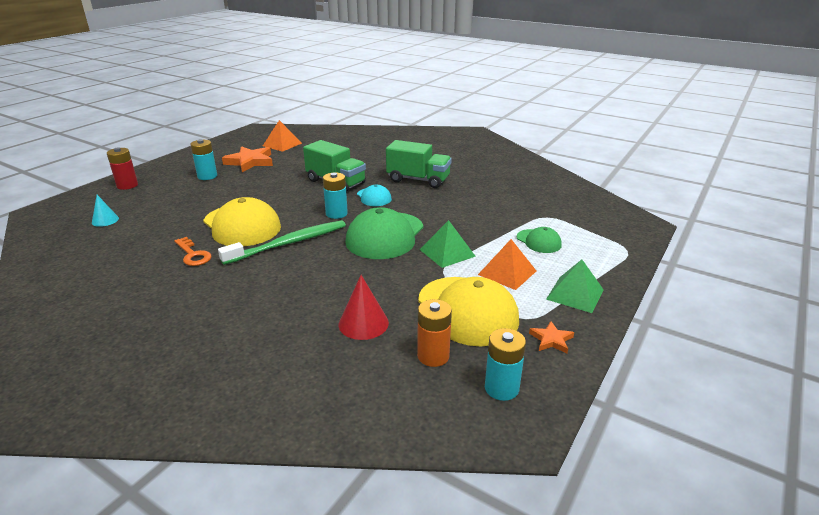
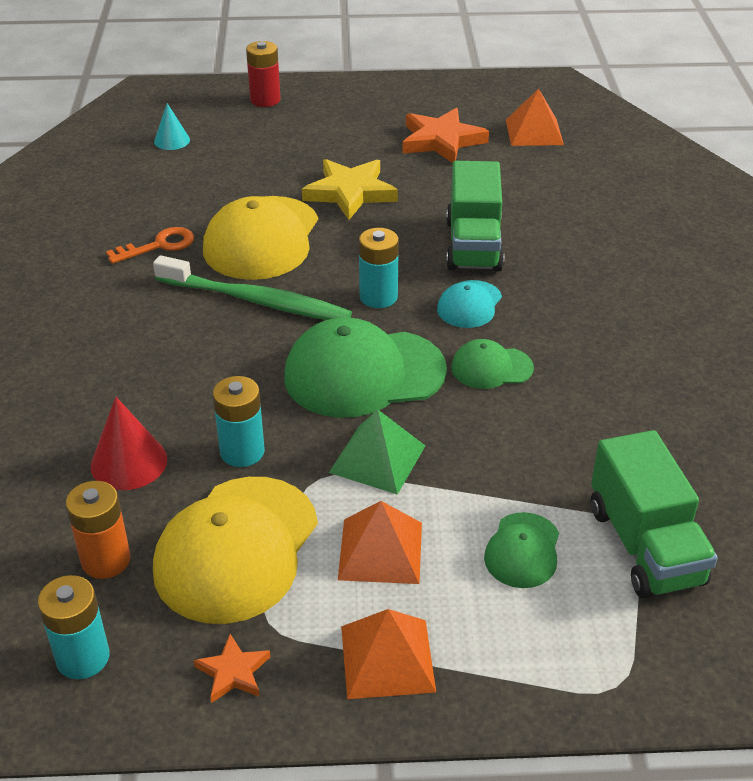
camera: 55 degrees right, 10 degrees up
(193, 255) = (159, 245): orange key -> orange key turned 135 degrees counterclockwise
(207, 176) = (357, 136): turquoise battery -> turquoise battery (242, 452)
(248, 193) = (350, 192): none -> yellow star
(418, 180) = (586, 319): green truck -> green truck (645, 545)
(421, 208) = (491, 368): none -> green cap
(575, 294) = (387, 658): green pyramid -> orange pyramid

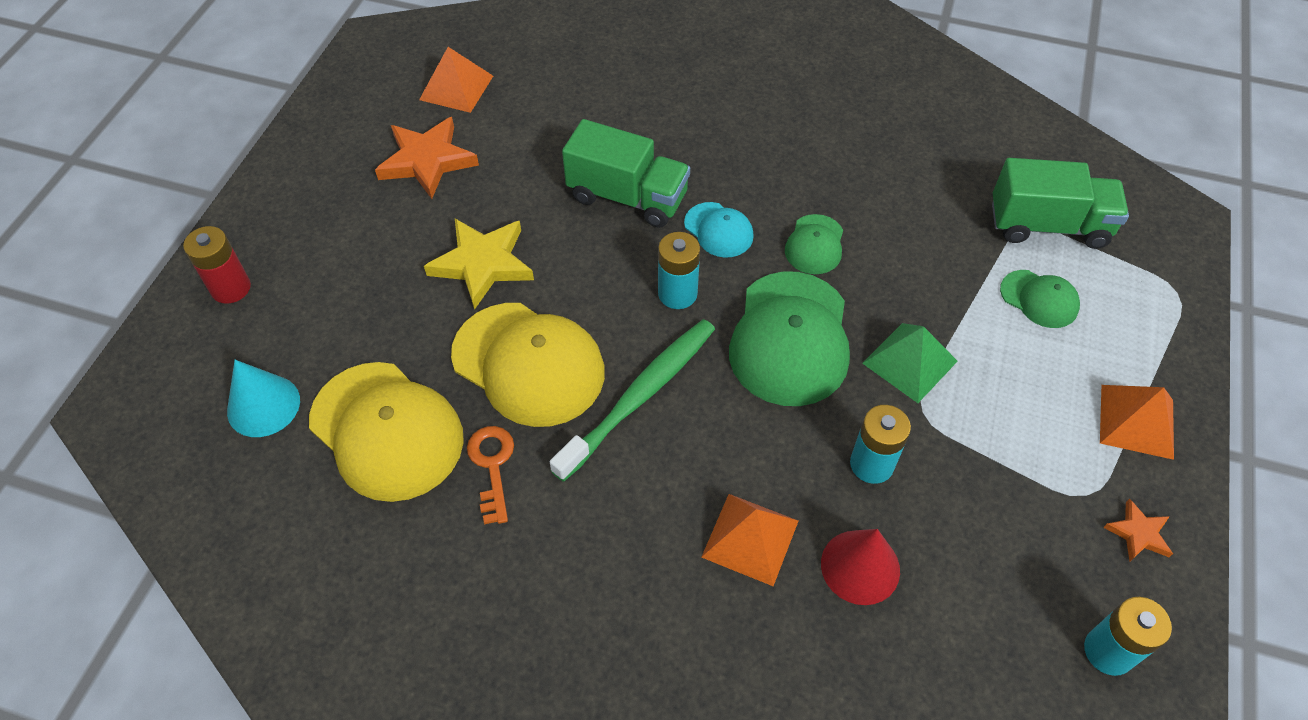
camera: 70 degrees left, 15 degrees up
(106, 560) = (991, 611): orange battery -> none
(172, 140) = (263, 405): turquoise cone -> turquoise cone, size x1.52
(236, 549) = (998, 498): yellow cap -> yellow cap (386, 431)
(380, 550) = (1021, 392): orange pyramid -> orange pyramid (750, 538)

